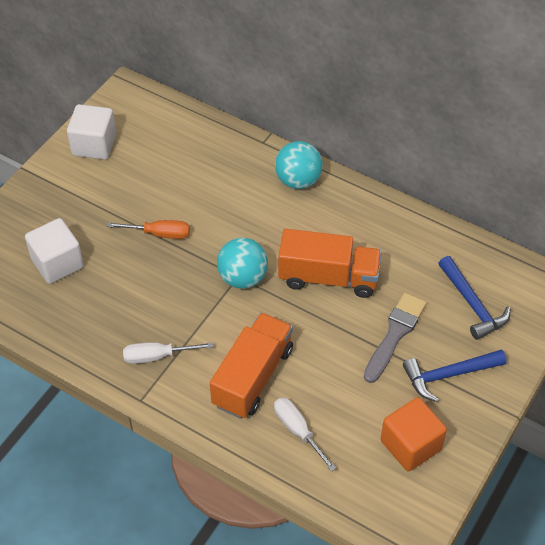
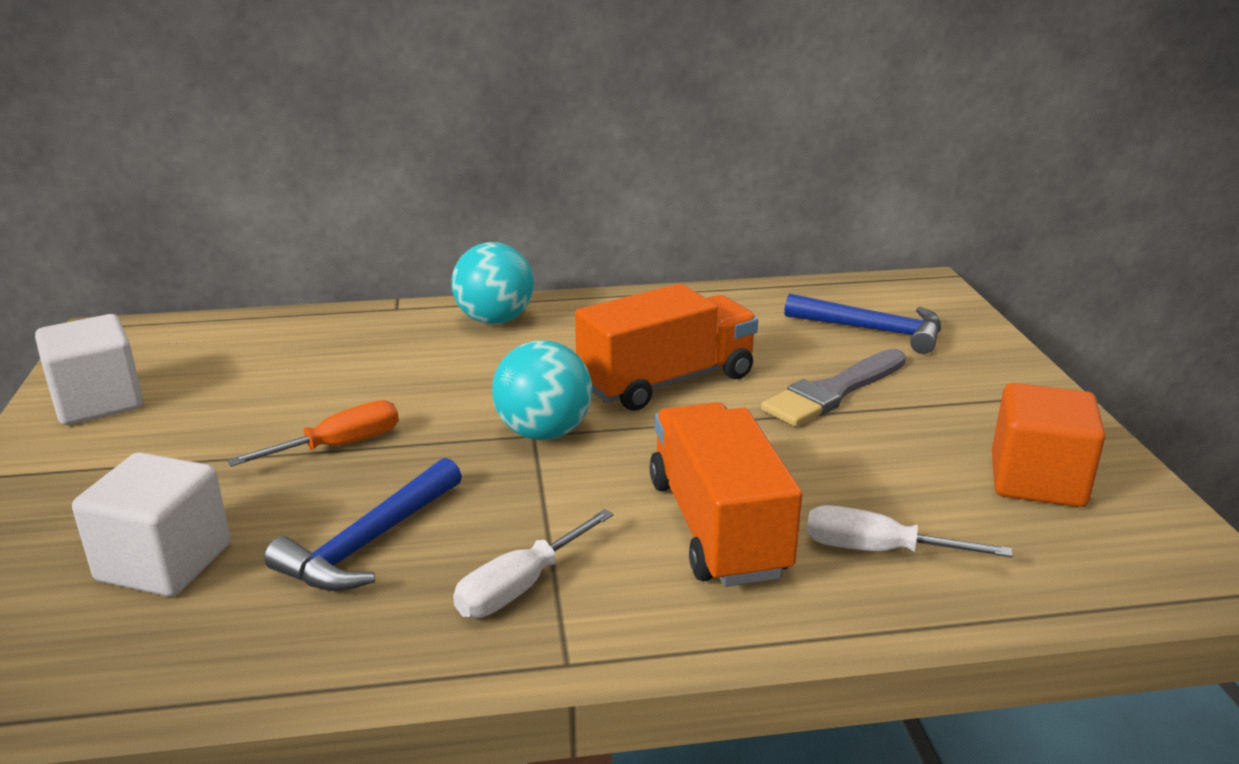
camera: 40 degrees left, 25 degrees down
(395, 334) = (833, 392): grey brush -> grey brush turned 120 degrees counterclockwise
(449, 375) = (956, 396): blue hammer -> blue hammer (369, 542)

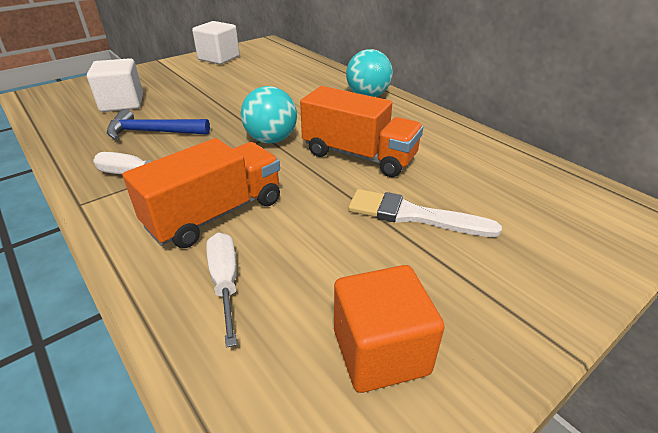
camera: 60 degrees right, 10 degrees up
(338, 446) = (221, 103): orange screwdriver -> none
(833, 392) = (413, 215): grey brush -> white brush
(872, 330) = (527, 210): blue hammer -> none

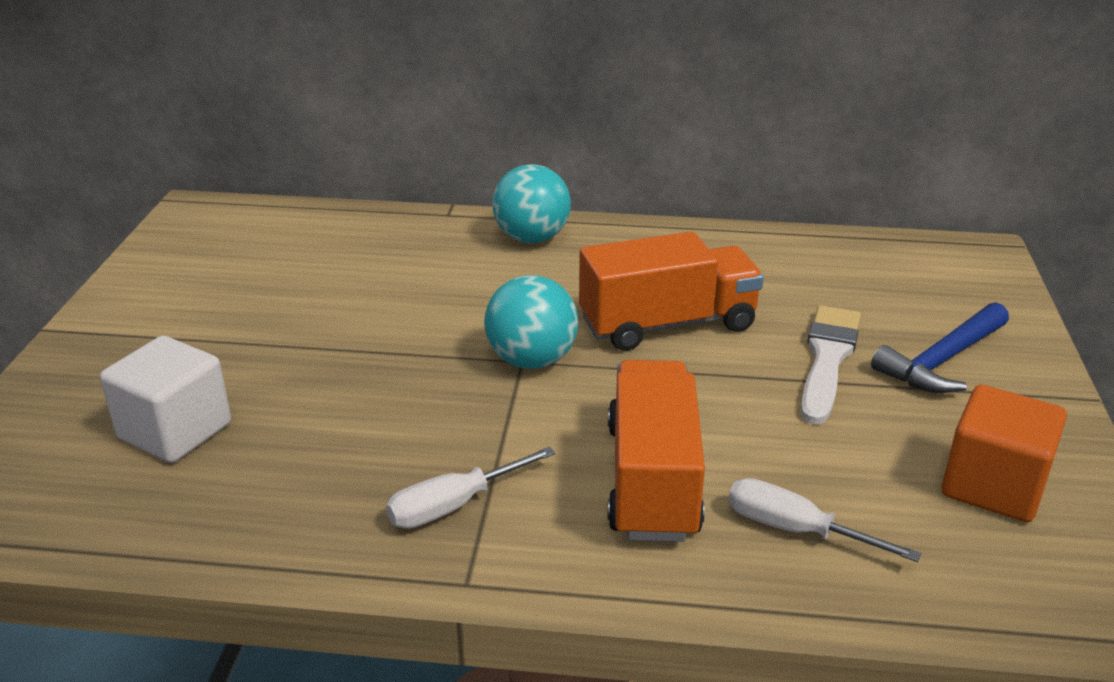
camera: 45 degrees left, 5 degrees down
(153, 132) = (342, 442): blue hammer -> blue hammer (942, 360)
(219, 58) = (169, 275): white cube -> none
(413, 215) = (827, 359): white brush -> white brush turned 135 degrees clockwise

